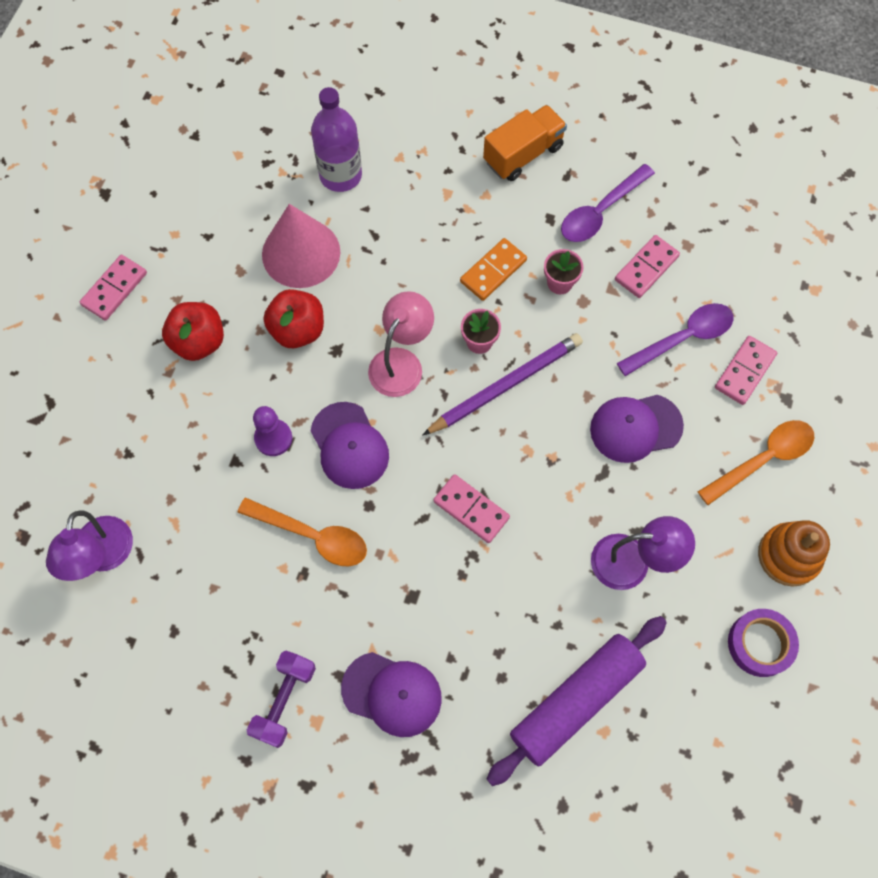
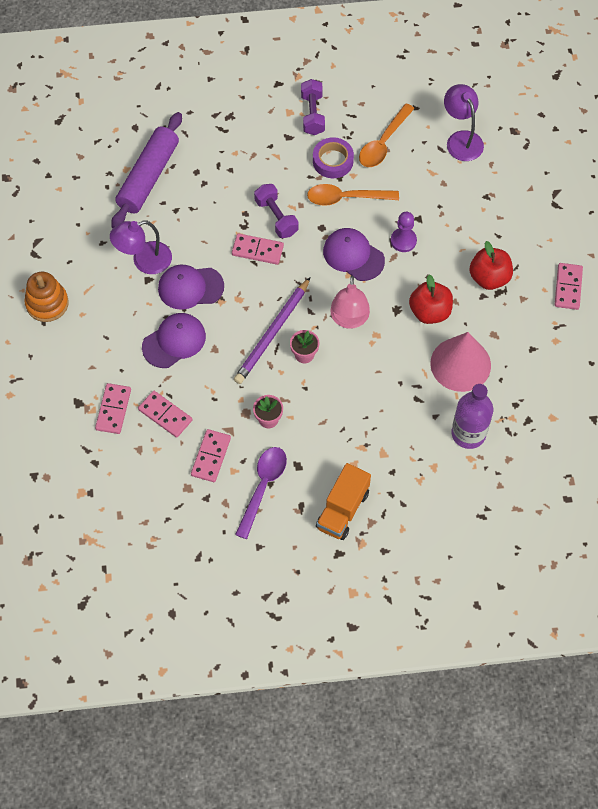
camera: 155 degrees right, 5 degrees down
(392, 694) = (254, 140): purple cap -> purple cap (190, 287)
(422, 548) = (276, 217): none -> purple dumbbell
(493, 271) = (319, 408): orange domino -> none
(682, 338) = (165, 415): purple spoon -> pink domino
(760, 644) = (50, 247): purple tape -> purple tape (333, 161)
(762, 459) = (82, 355): orange spoon -> orange spoon (383, 143)

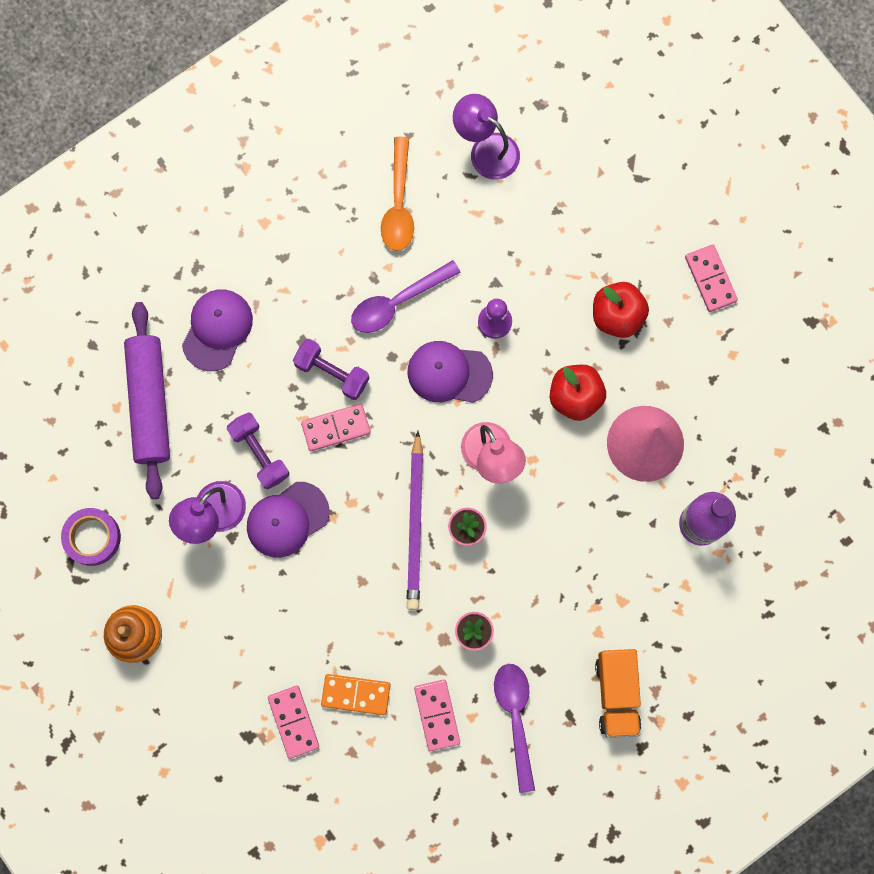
camera: 30 degrees left, 15 degrees up
(165, 415) = (356, 694): pink domino -> orange domino
(174, 341) = (310, 598): purple cap -> purple cap (217, 330)
(312, 114) = (293, 210): purple dumbbell -> purple dumbbell (259, 453)
(333, 161) = (354, 261): purple tape -> purple tape (92, 537)
(346, 198) = (397, 302): orange spoon -> purple spoon

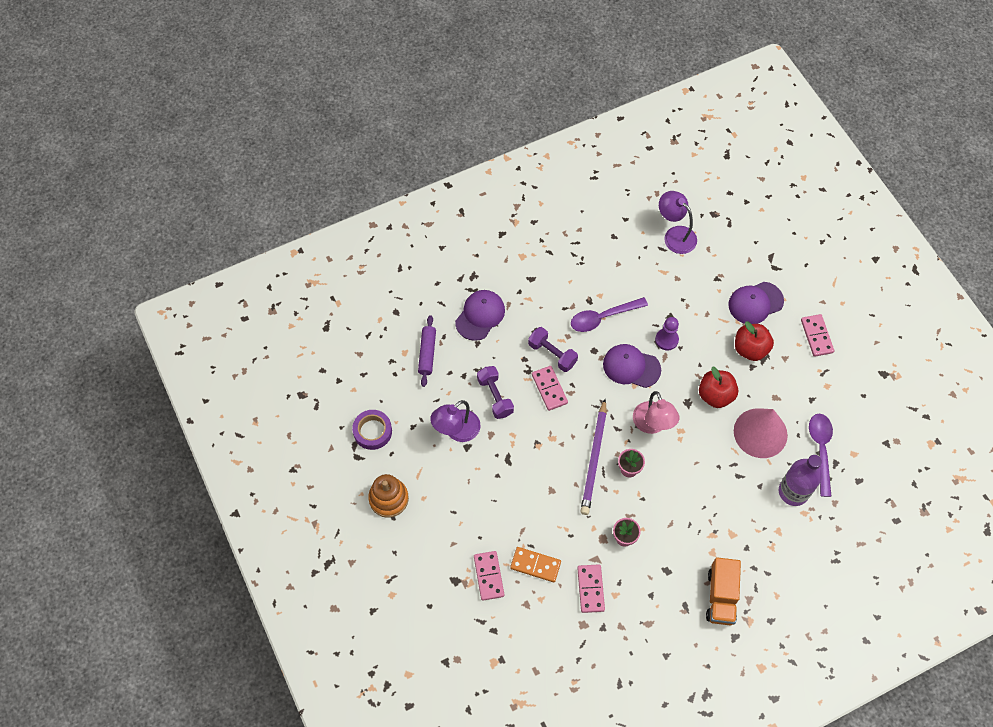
camera: 10 degrees right, 15 degrees down
(150, 403) = (427, 353): purple rolling pin -> purple rolling pin, size x0.58
(287, 519) = (506, 442): purple cap -> purple cap (755, 303)
(336, 428) = (549, 389): pink domino -> pink domino turned 75 degrees clockwise
(398, 204) = (612, 258): orange spoon -> none
(515, 718) = (646, 600): purple spoon -> purple spoon (820, 450)

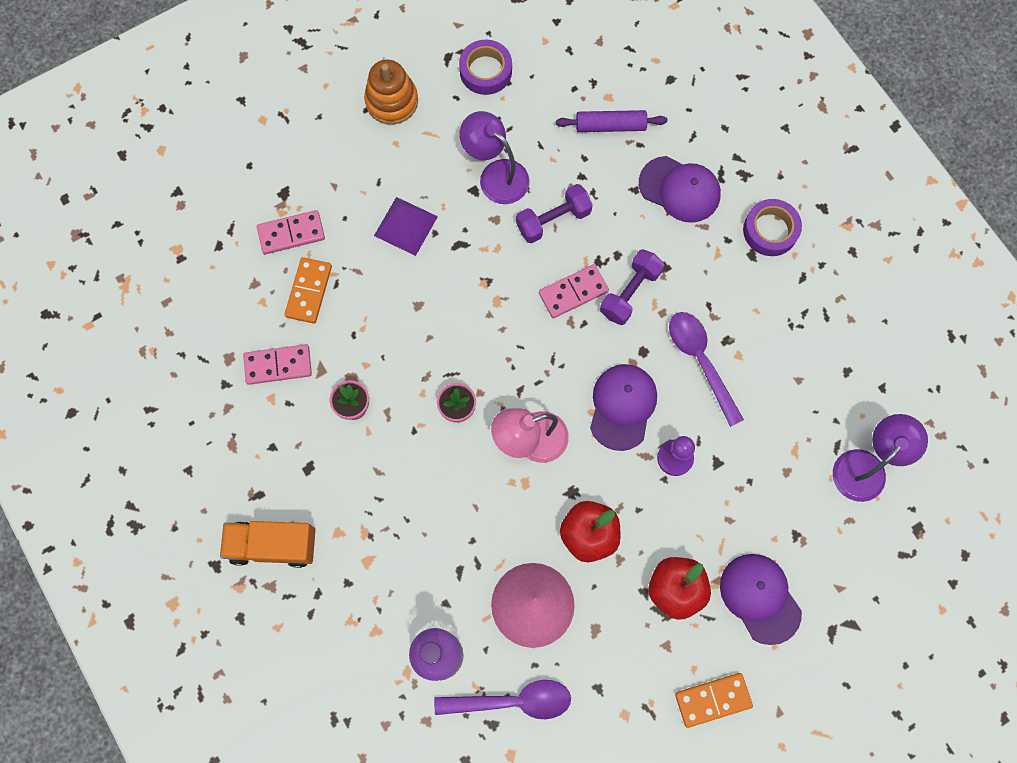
camera: 85 degrees right, 10 degrees up
(490, 495) = (406, 226): none -> purple pyramid
(515, 266) = (770, 230): none -> purple tape
(594, 459) = (469, 360): purple pencil -> none
(816, 336) = (713, 700): pink domino -> orange domino

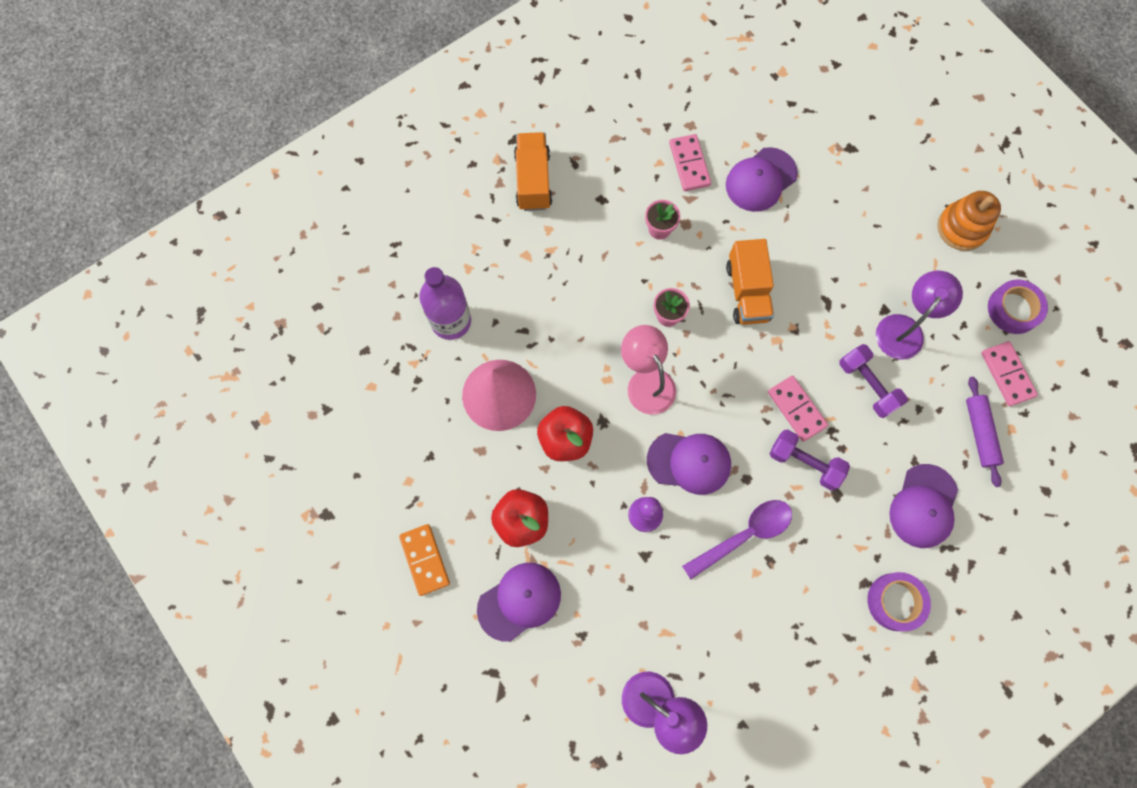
camera: 85 degrees right, 0 degrees up
(291, 233) = (813, 159): pink domino -> pink domino (1007, 374)
(308, 291) = (761, 180): orange domino -> purple cap
(406, 226) = (837, 253): purple pyramid -> none
(439, 324) = (747, 292): none -> orange truck
(512, 701) = (416, 384): purple spoon -> none

